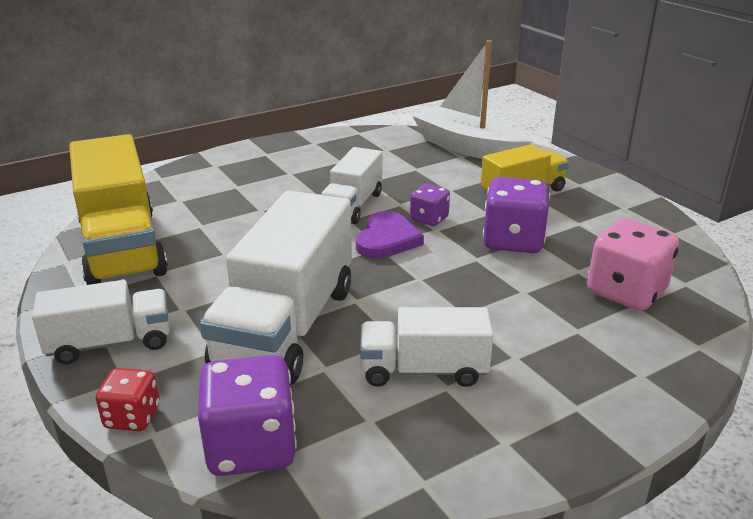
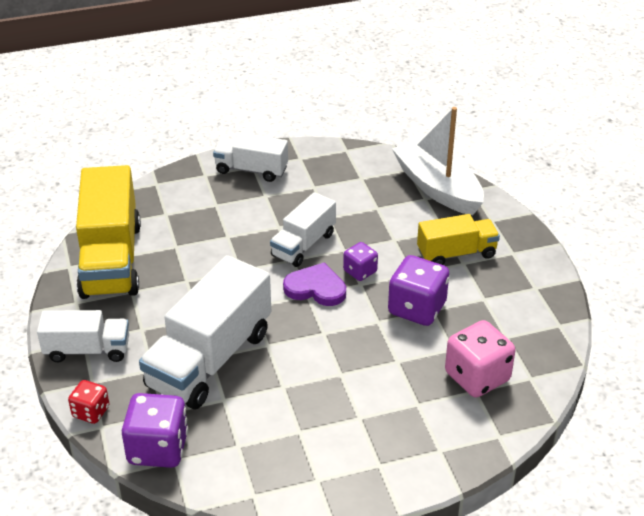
camera: 15 degrees right, 10 degrees up
(387, 239) = (316, 288): purple heart -> purple heart turned 105 degrees counterclockwise
(423, 370) = (289, 415): white truck -> white truck (251, 170)

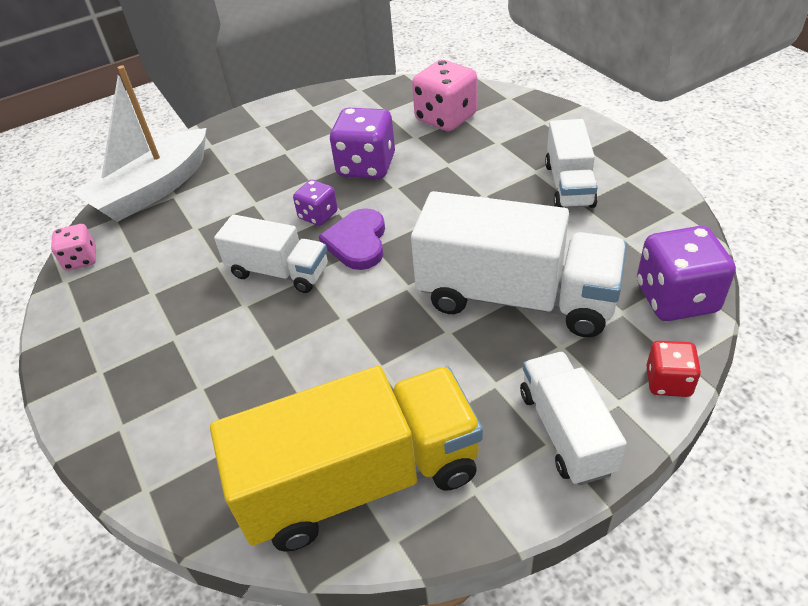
camera: 100 degrees left, 5 degrees up
(251, 170) = (109, 370): white truck -> white truck (569, 185)
(366, 155) = (81, 259): none -> pink dice
(456, 253) = (271, 157): yellow truck -> none

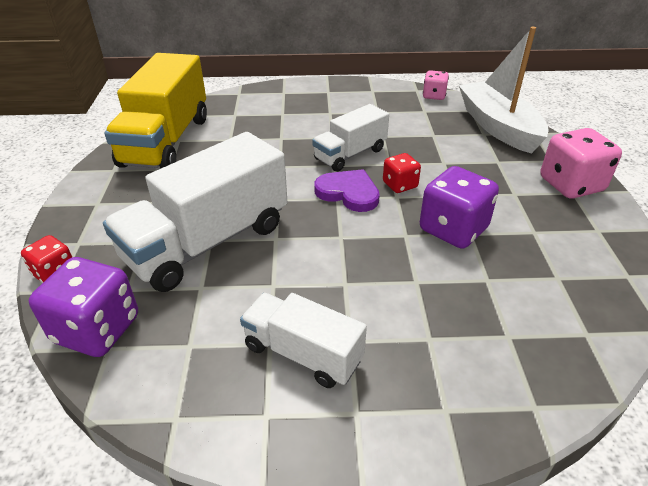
camera: 115 degrees right, 5 degrees down
(318, 215) = (400, 185): purple dice -> red dice
(446, 118) = (514, 319): pink dice -> pink dice (571, 185)
(566, 431) = (94, 212): white truck -> none

